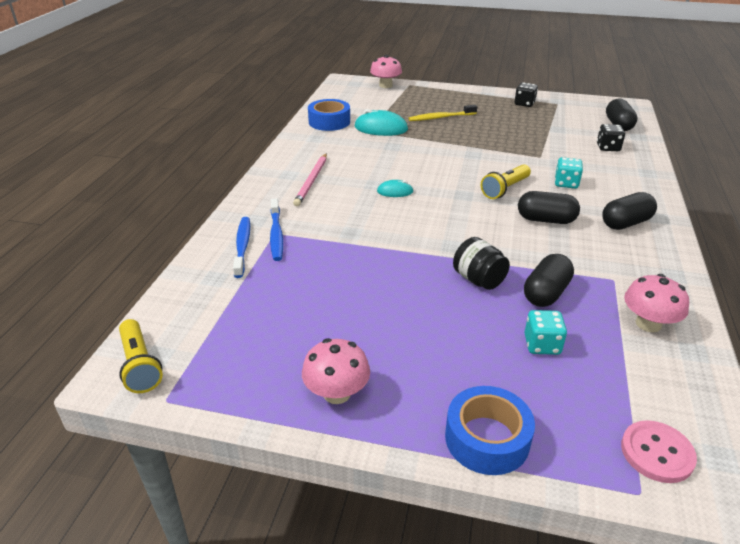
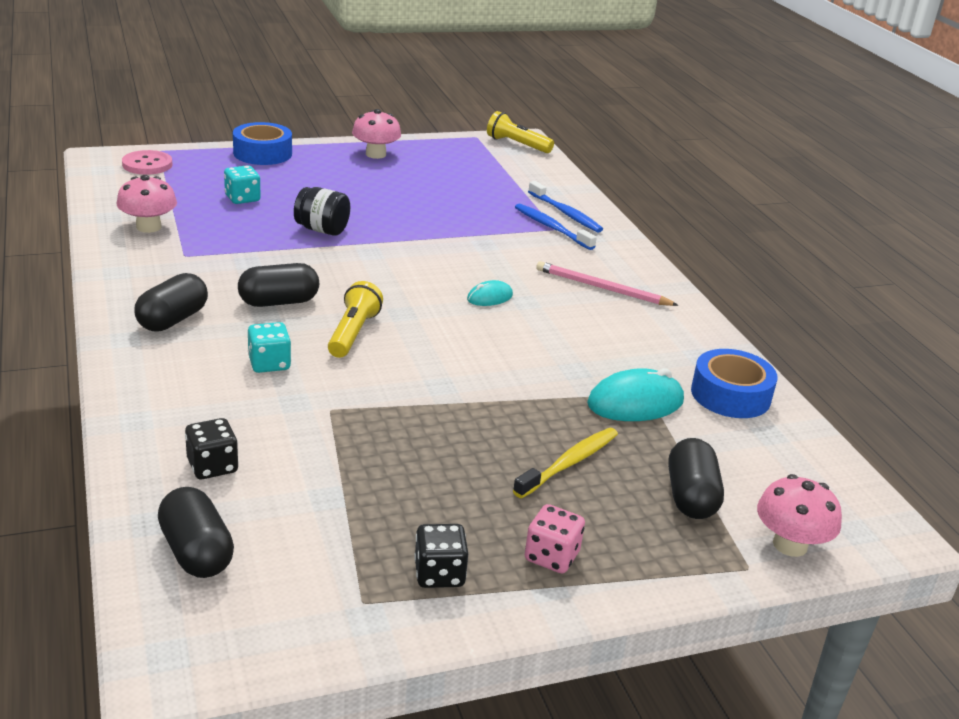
camera: 145 degrees right, 5 degrees down
(311, 181) = (602, 288): pink pencil -> pink pencil turned 45 degrees counterclockwise
(478, 99) = (551, 556): none -> pink dice
(546, 293) = (251, 231): black capsule -> black capsule (691, 497)

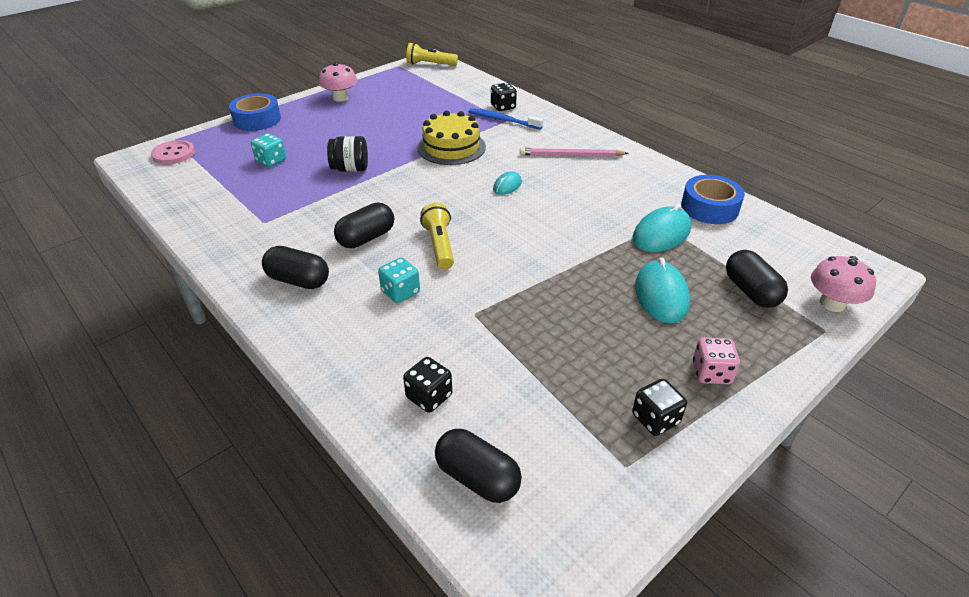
camera: 20 degrees left, 10 degrees up
(148, 227) = (216, 207): pink mushroom -> none
(173, 320) = (298, 280): black capsule -> black capsule turned 75 degrees counterclockwise
(460, 239) = (451, 147): none -> yellow cake
(566, 213) = (503, 107): blue toothbrush -> black dice
(569, 463) = (661, 295): yellow toothbrush -> turquoise mouse

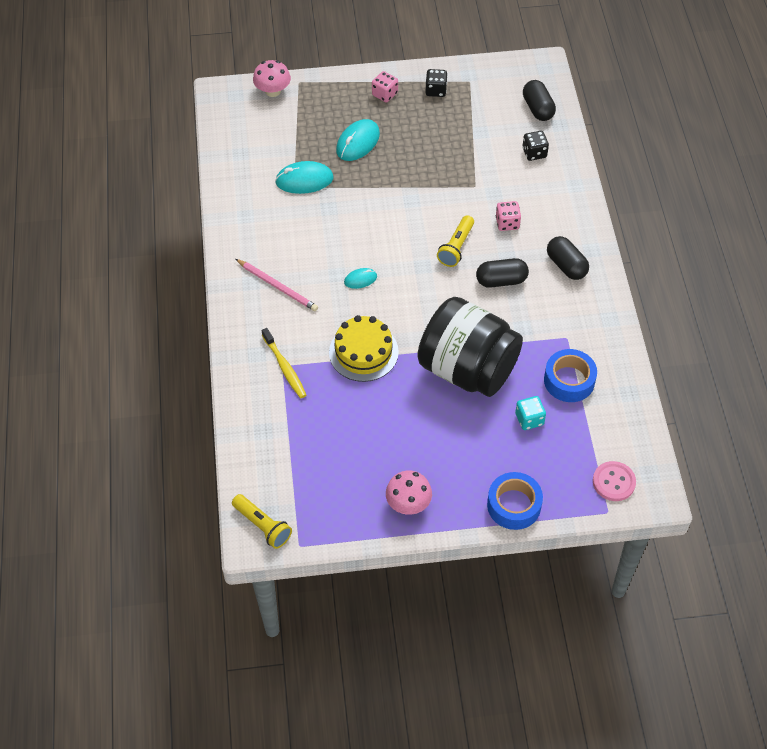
camera: 145 degrees left, 15 degrees up
(350, 169) = (467, 369): black jar -> black jar, size x2.36
(400, 292) = (507, 223): turquoise dice -> pink dice
(503, 107) = (264, 389): black dice -> none
(503, 120) = (285, 367): blue toothbrush -> yellow toothbrush
(709, 207) = (245, 182): blue tape -> blue tape (569, 380)
(751, 291) = (305, 119): black capsule -> none

